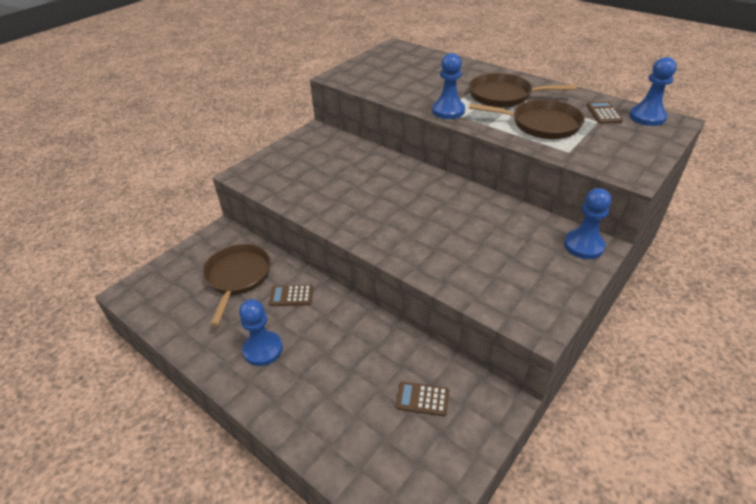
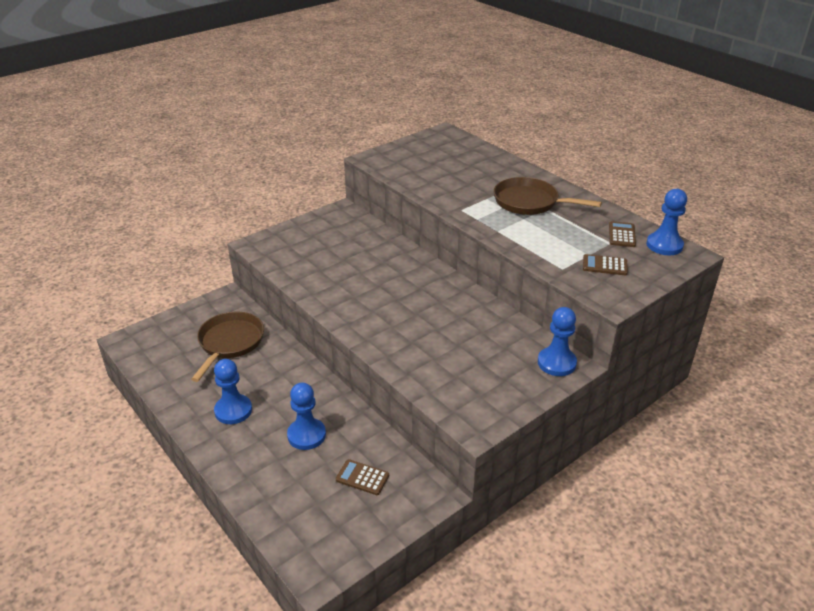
camera: 10 degrees right, 5 degrees down
(291, 296) = (274, 368): brown calculator -> brown calculator (604, 265)
(448, 111) = (465, 210): blue pawn -> blue pawn (306, 435)
(541, 124) = (550, 237): brown pan -> none

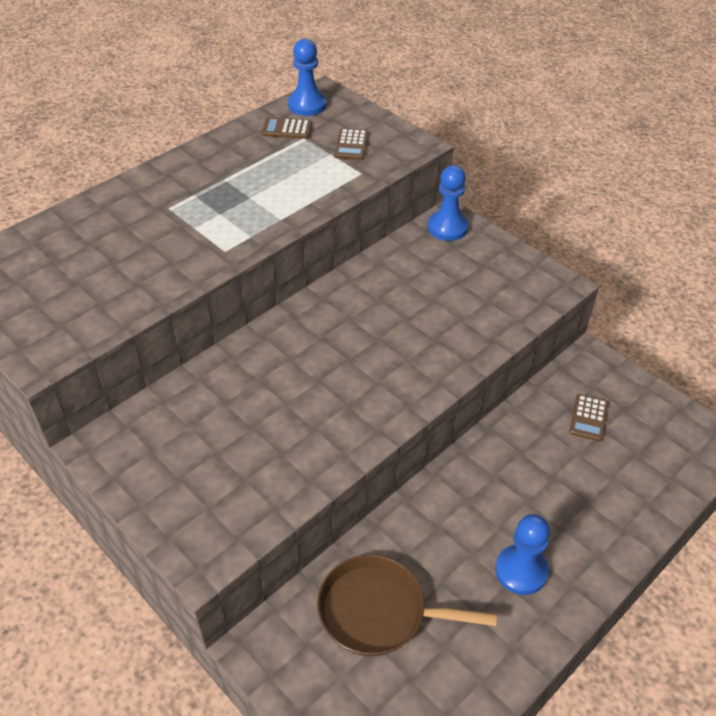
camera: 95 degrees left, 10 degrees up
(306, 435) = (542, 478): blue pawn -> none
(529, 202) = (208, 191): brown pan -> none

